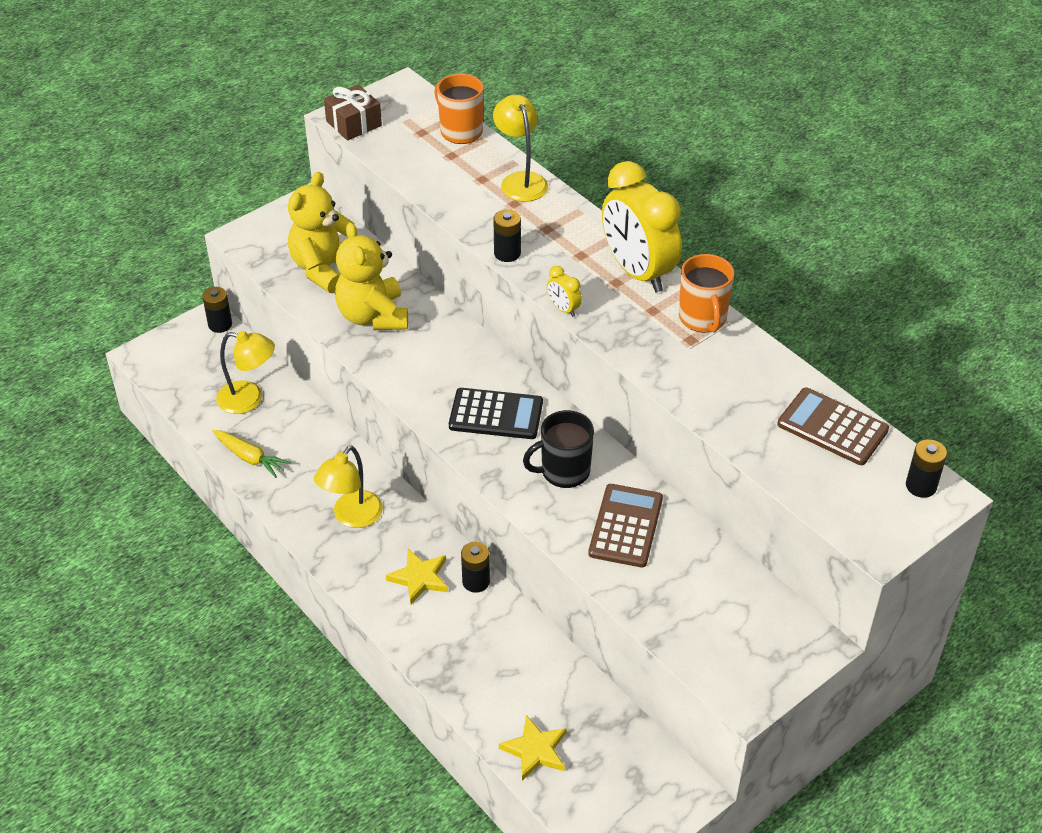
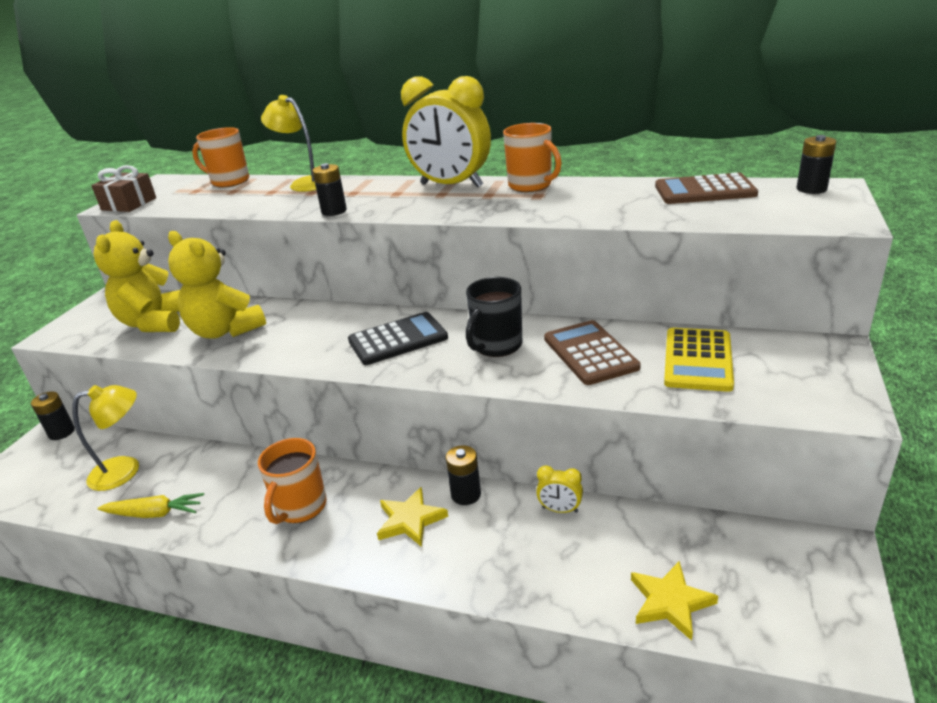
camera: 30 degrees left, 15 degrees down
(352, 517) = (300, 507): yellow lamp -> orange mug
(563, 309) = (417, 217): yellow clock -> yellow clock (560, 510)
(697, 586) = (698, 360): none -> yellow calculator

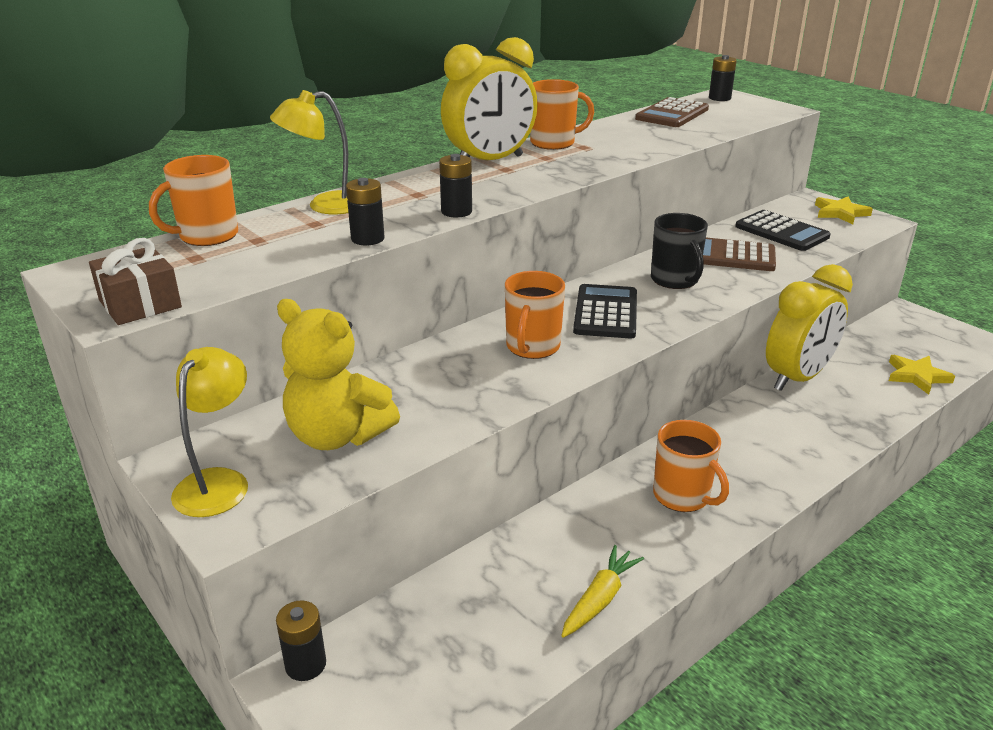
camera: 60 degrees left, 0 degrees up
(125, 470) = (482, 610): yellow lamp -> yellow lamp (218, 482)
(225, 331) = (443, 392): yellow teddy bear -> none
(312, 334) = (532, 347): none -> orange mug
(410, 520) = (753, 443): yellow star -> yellow star (840, 213)
(466, 494) = (744, 408): black battery -> black battery (367, 239)
(560, 510) = (797, 378): yellow clock -> yellow clock, size x2.48
(698, 360) = (781, 232): yellow calculator -> black calculator

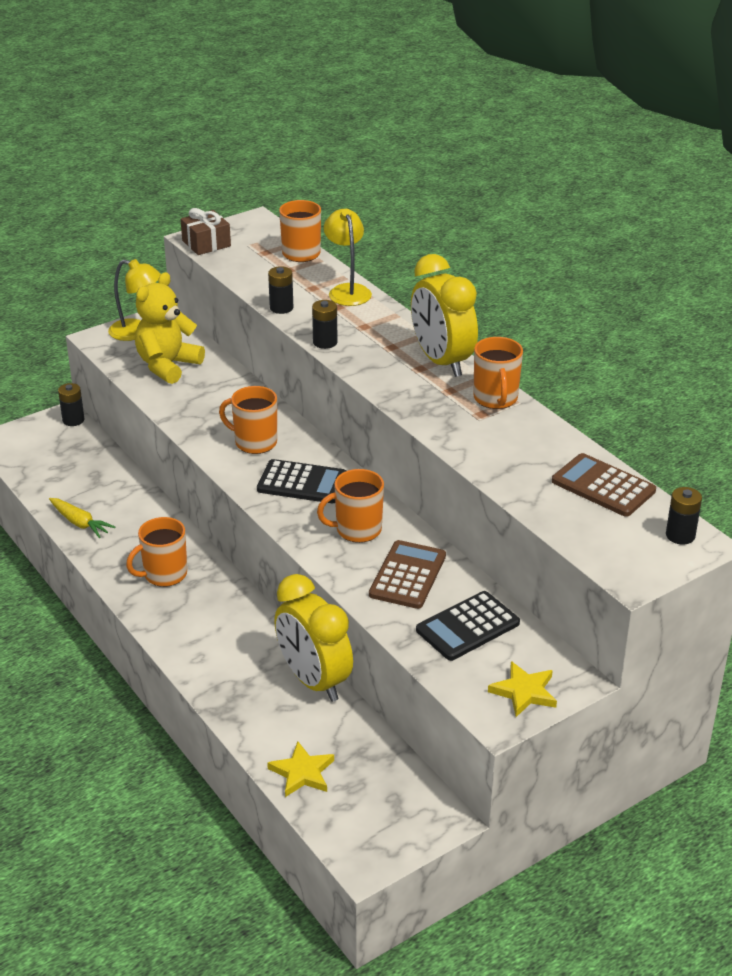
camera: 95 degrees right, 5 degrees up
(675, 280) = (357, 530): black mug -> orange mug

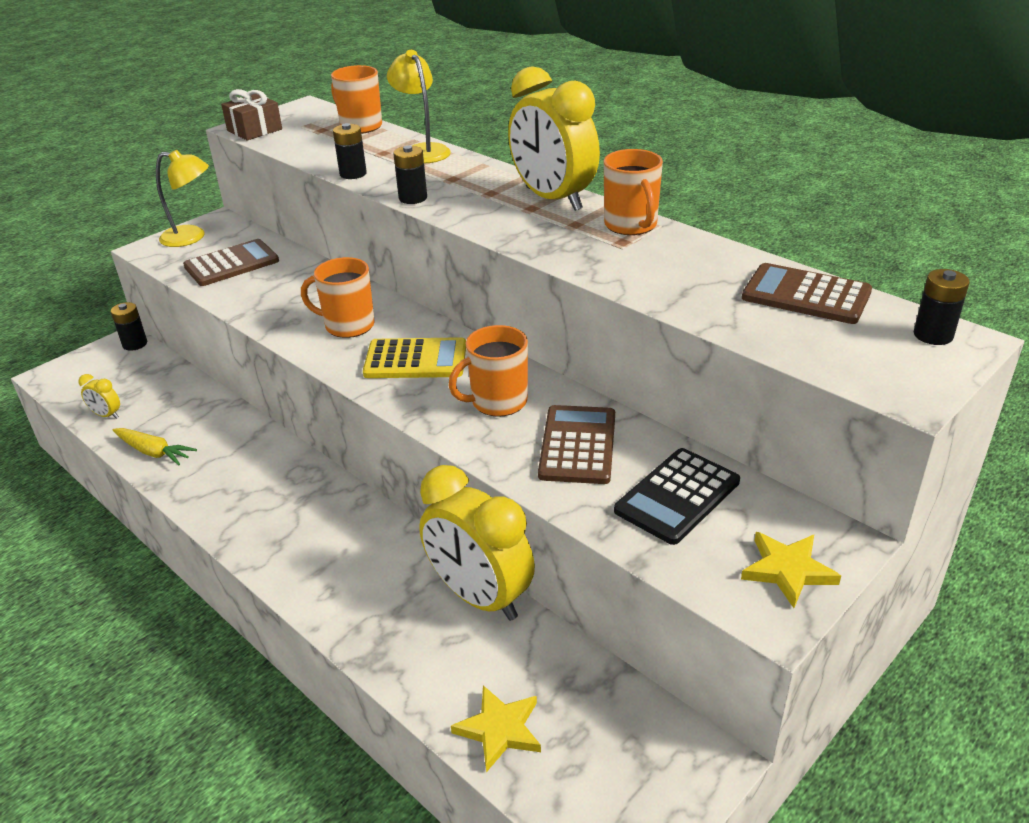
camera: 10 degrees left, 0 degrees up
(44, 484) = (106, 415): none -> yellow clock
(164, 574) = (265, 495): orange mug -> none
(167, 366) = (231, 264): yellow teddy bear -> brown calculator
(302, 483) = (415, 360): black calculator -> yellow calculator

